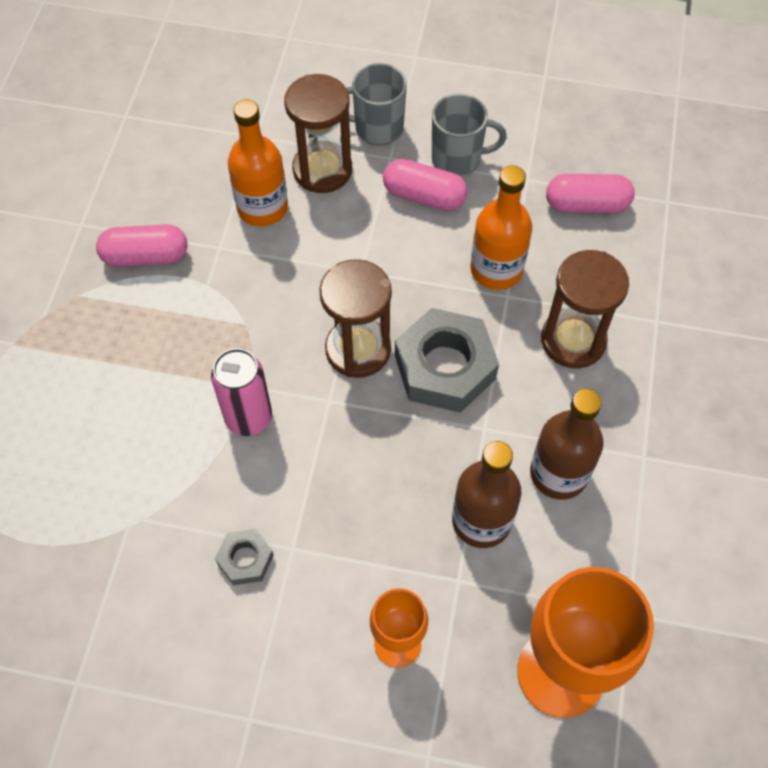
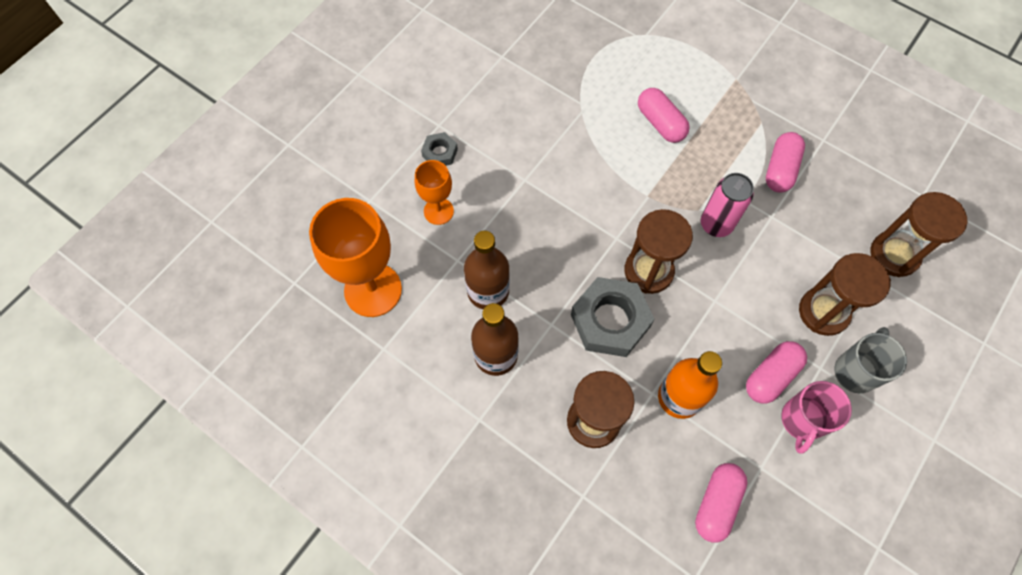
camera: 115 degrees right, 5 degrees up
(124, 411) = (660, 123): none -> pink capsule
(218, 125) = (894, 255): none -> brown hourglass
(245, 559) = (530, 153): grey nut -> grey nut (440, 153)
(248, 418) = (625, 187): pink can -> pink can (716, 224)
(262, 208) = (799, 256): orange bottle -> none
(458, 159) = (801, 421): grey mug -> pink mug

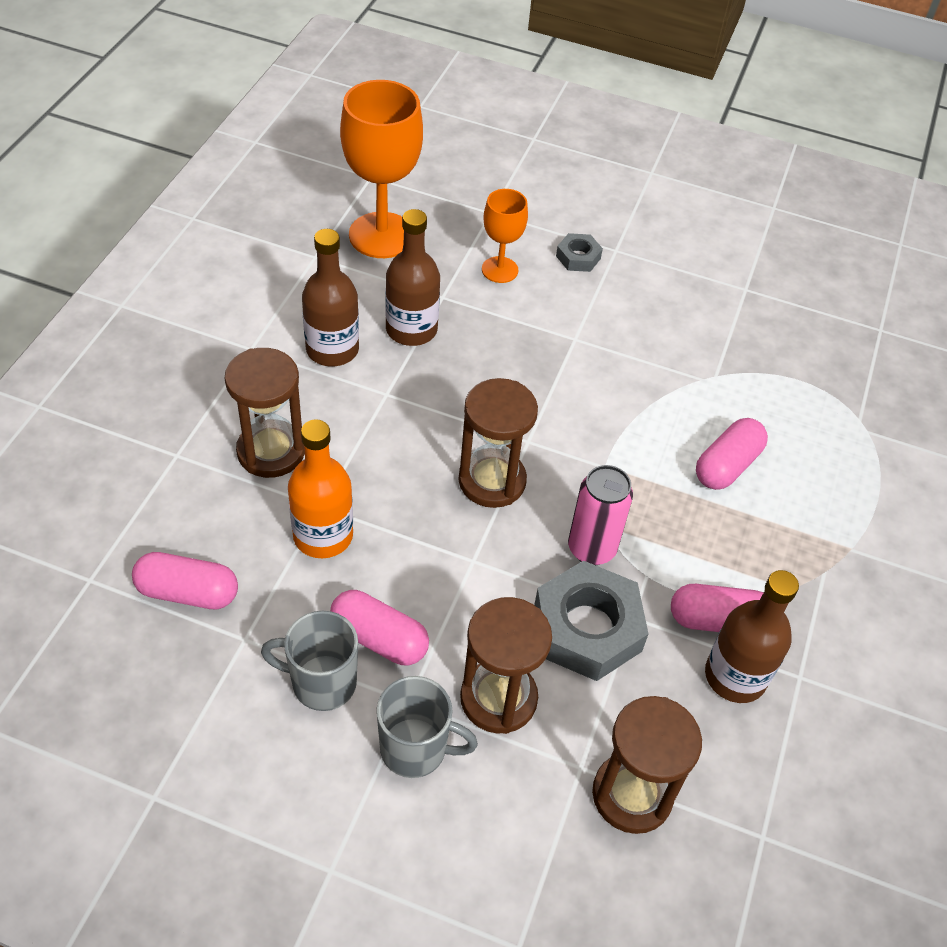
camera: 70 degrees right, 15 degrees down
(610, 321) = (408, 450): grey nut -> grey nut (587, 628)
(801, 421) = (322, 682): pink mug -> grey mug
(820, 173) = (735, 676): none -> brown bottle

